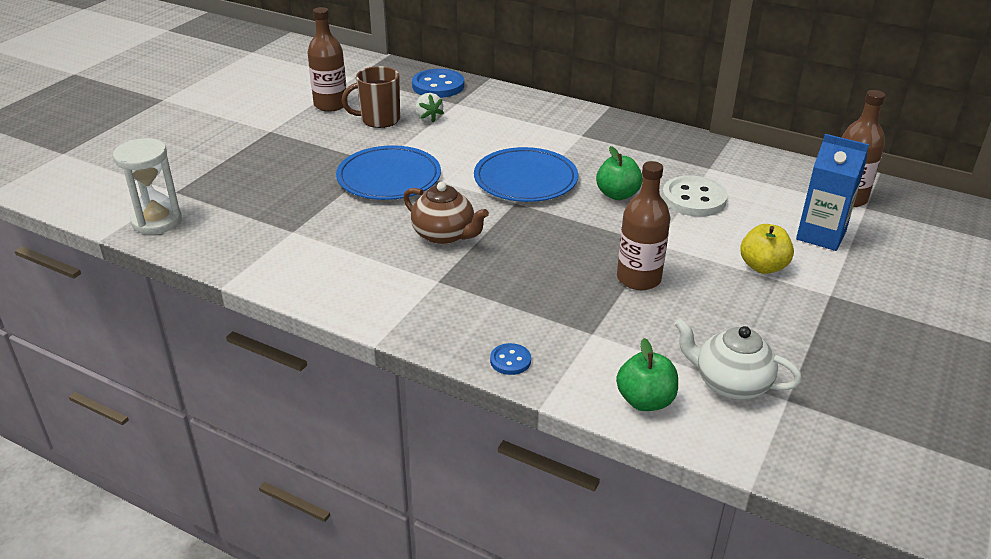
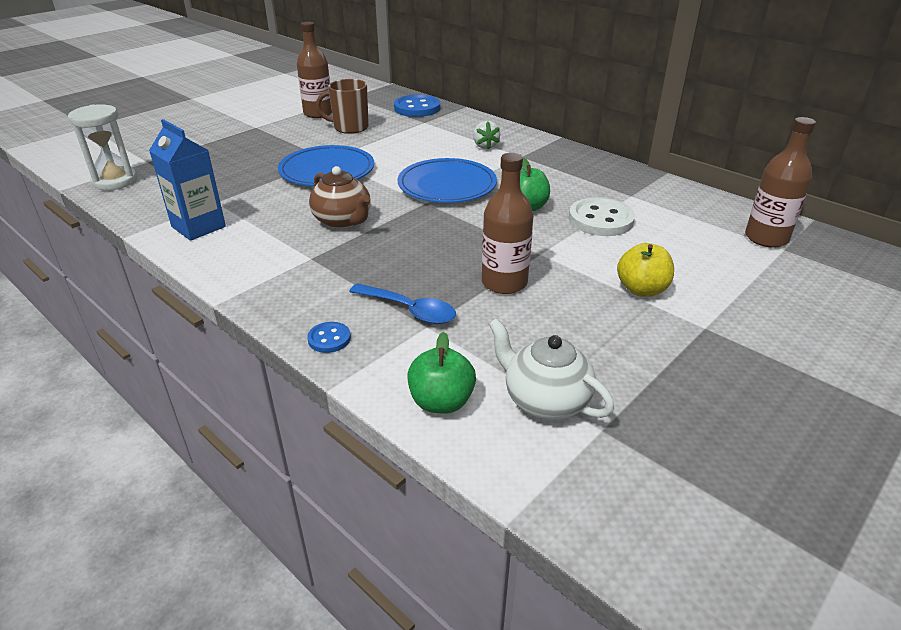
camera: 15 degrees right, 0 degrees up
(428, 118) = (392, 130): white strawberry -> white strawberry (485, 146)
(568, 320) = (410, 310): none -> blue spoon
(821, 235) = (721, 269): blue carton -> blue carton (198, 227)

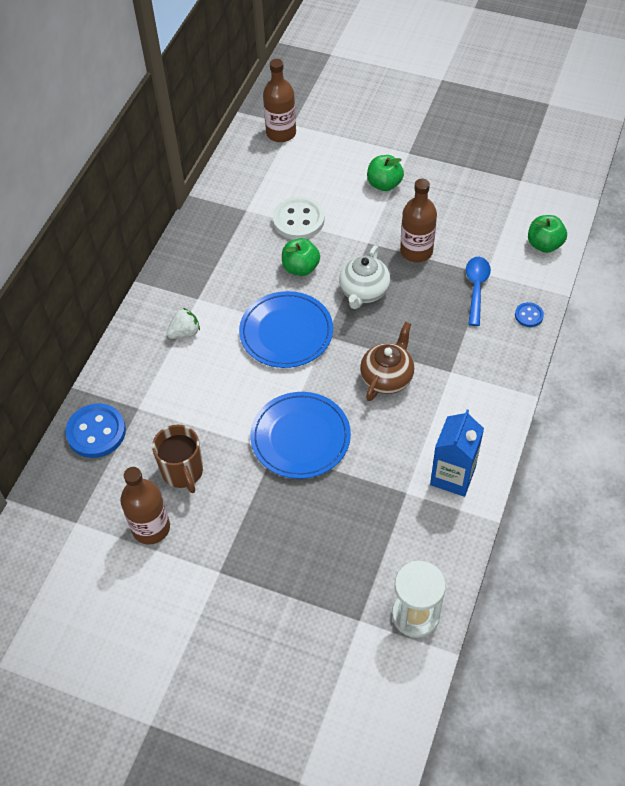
camera: 110 degrees left, 20 degrees up
(545, 400) = (515, 205): white teapot -> white teapot (364, 292)
(642, 289) = (384, 184): yellow apple -> green apple

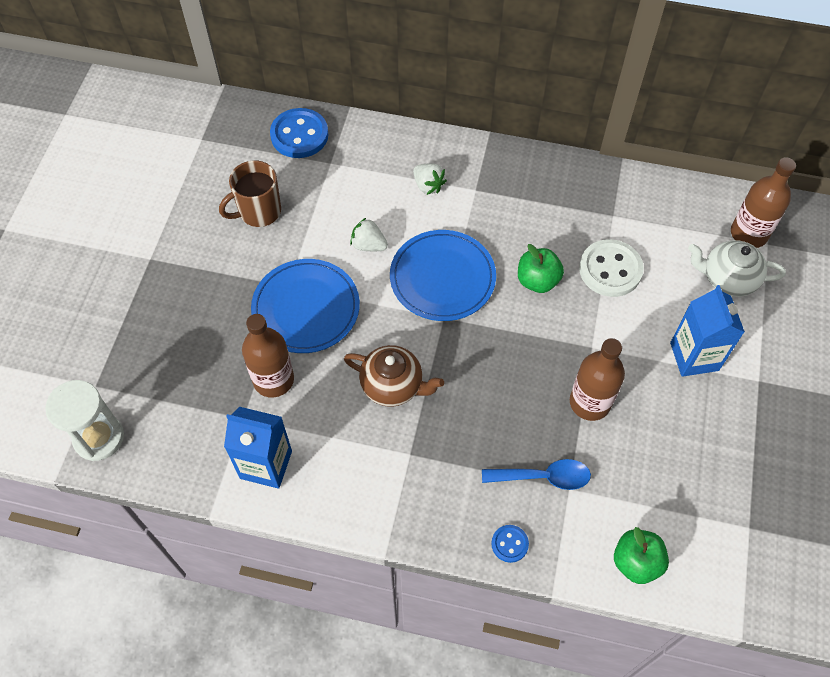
camera: 80 degrees right, 5 degrees up
(151, 528) = (196, 196): brown bottle -> brown bottle (273, 380)
(241, 384) = (368, 245): none -> white strawberry
(364, 292) = (514, 350): white teapot -> white teapot (727, 279)
(384, 184) = (694, 356): green apple -> blue carton

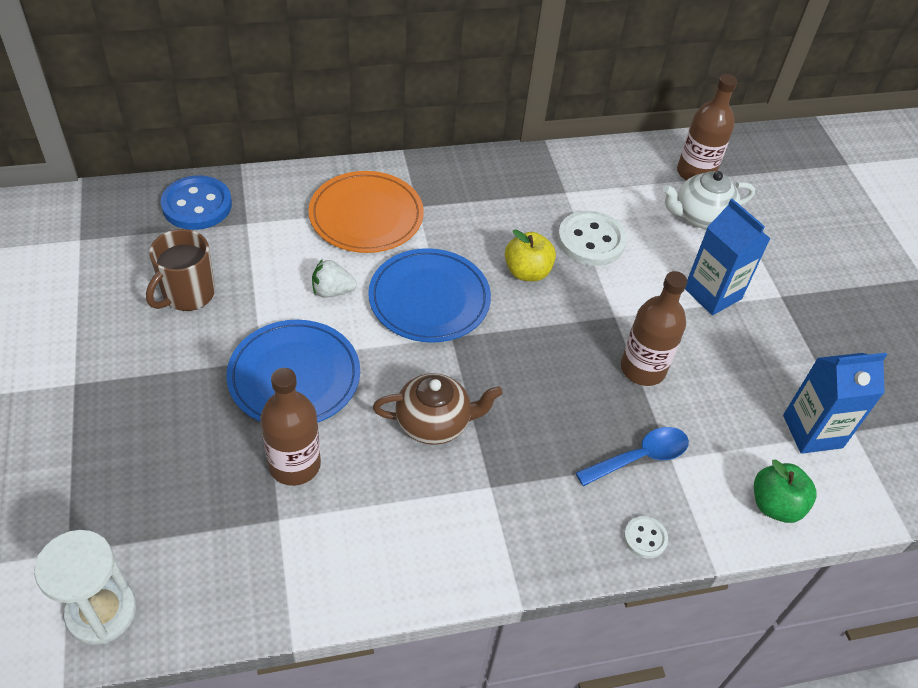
camera: 30 degrees left, 10 degrees down
(266, 464) = (333, 561): blue carton -> blue carton (812, 431)
(428, 186) = (366, 216): white strawberry -> orange plate
(509, 544) = (645, 538): blue button -> white button
(537, 281) = (527, 272): green apple -> yellow apple

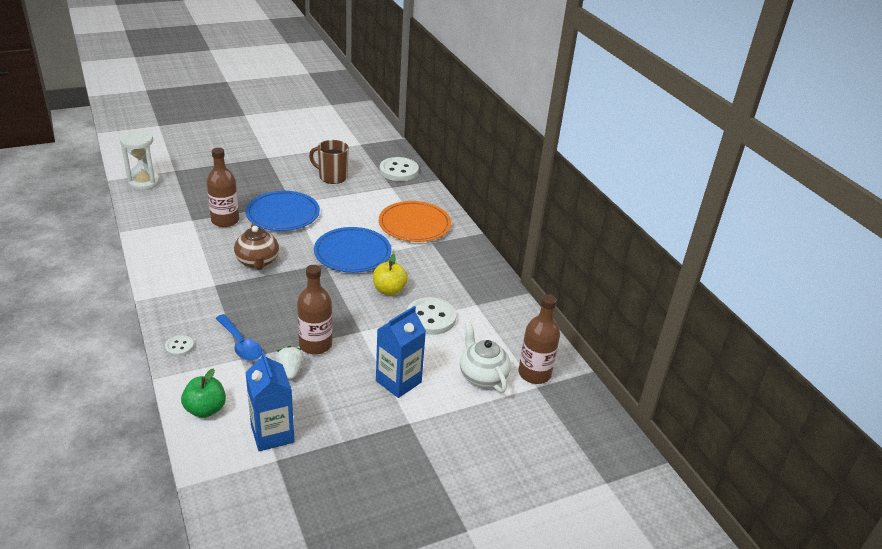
camera: 80 degrees right, 15 degrees down
(197, 205) = (398, 171): blue button -> white button
(332, 291) = (348, 219): white strawberry -> white strawberry (290, 371)

